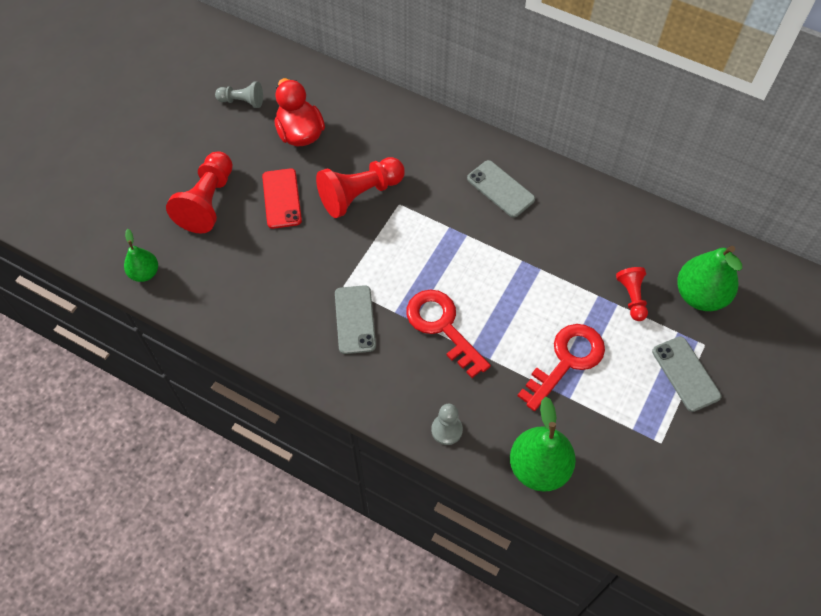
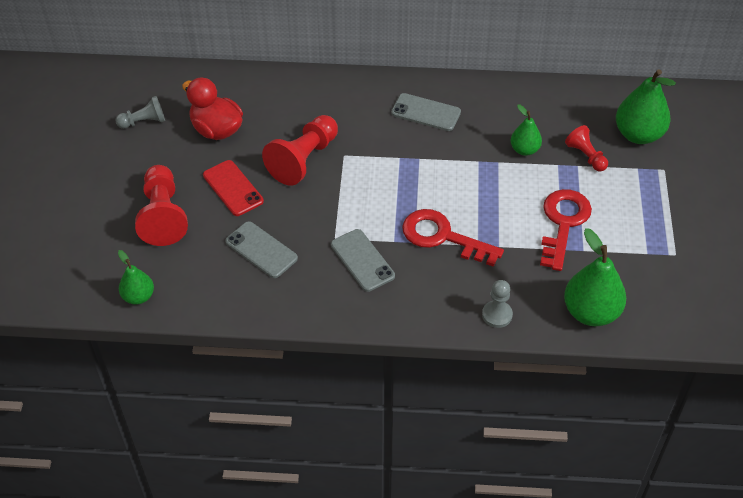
camera: 25 degrees left, 10 degrees down
(574, 266) = (524, 150): none -> green pear
(685, 374) = (663, 196): grey phone -> grey phone (261, 250)

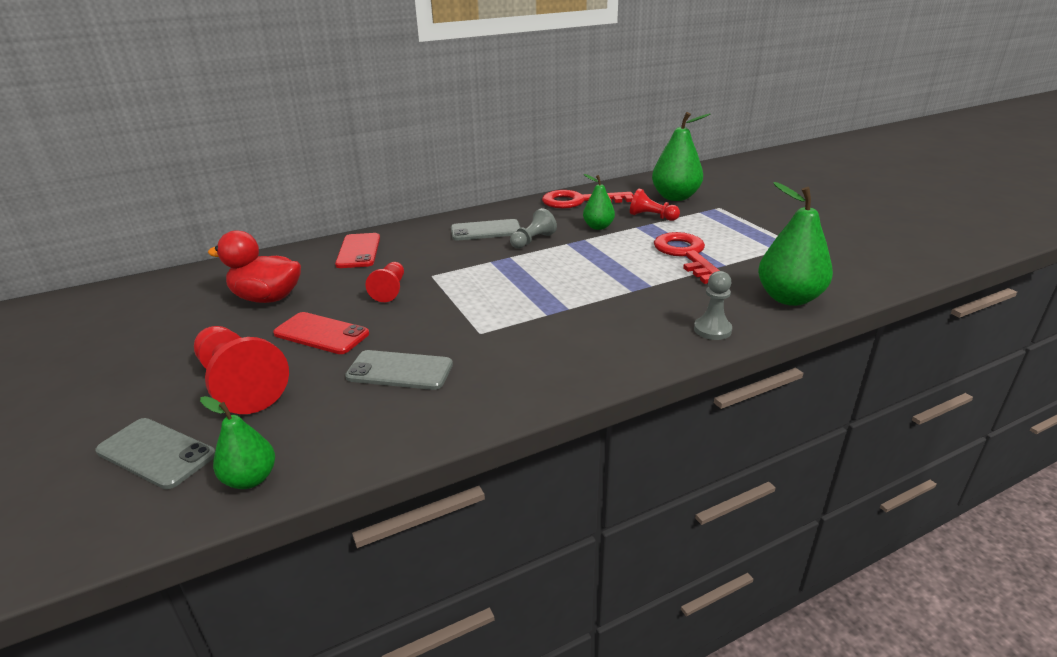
camera: 30 degrees left, 20 degrees down
(144, 122) = (165, 317): grey pawn -> grey pawn (532, 240)
(303, 160) = (390, 290): red pawn -> red pawn, size x0.56
(309, 97) = (358, 251): none -> red phone
(362, 260) = (528, 339): grey phone -> grey phone (156, 453)
(442, 237) = (591, 296): red key -> red key (579, 201)

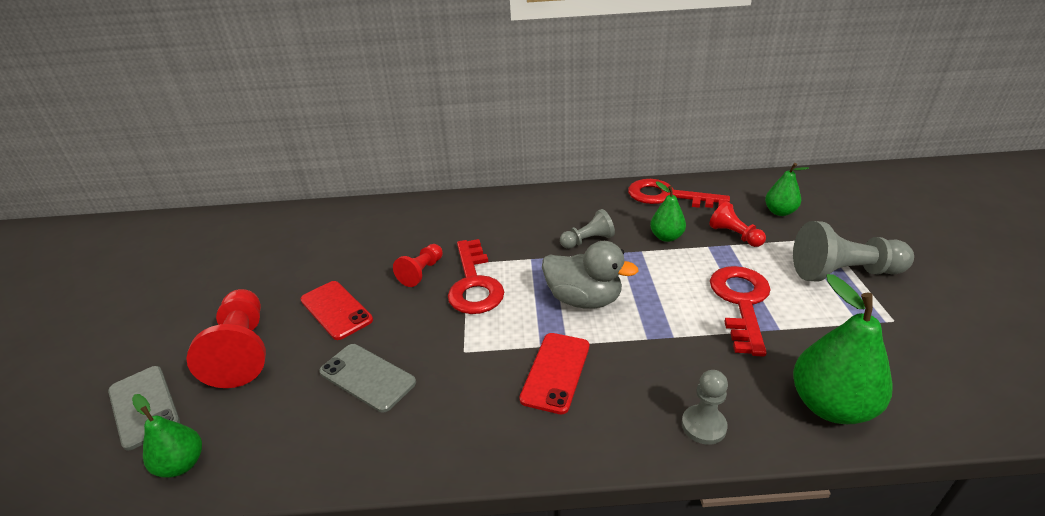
camera: 25 degrees right, 5 degrees up
(267, 298) = (323, 255): red duck -> none
(358, 251) = (426, 217): red phone -> red phone (556, 372)
(450, 288) = (474, 284): none -> red key
(486, 231) = (551, 217): grey phone -> none
(560, 278) = (583, 299): none -> grey duck
(675, 197) = (779, 212): green pear -> green pear, size x0.58
(746, 224) = (843, 273): none -> grey pawn

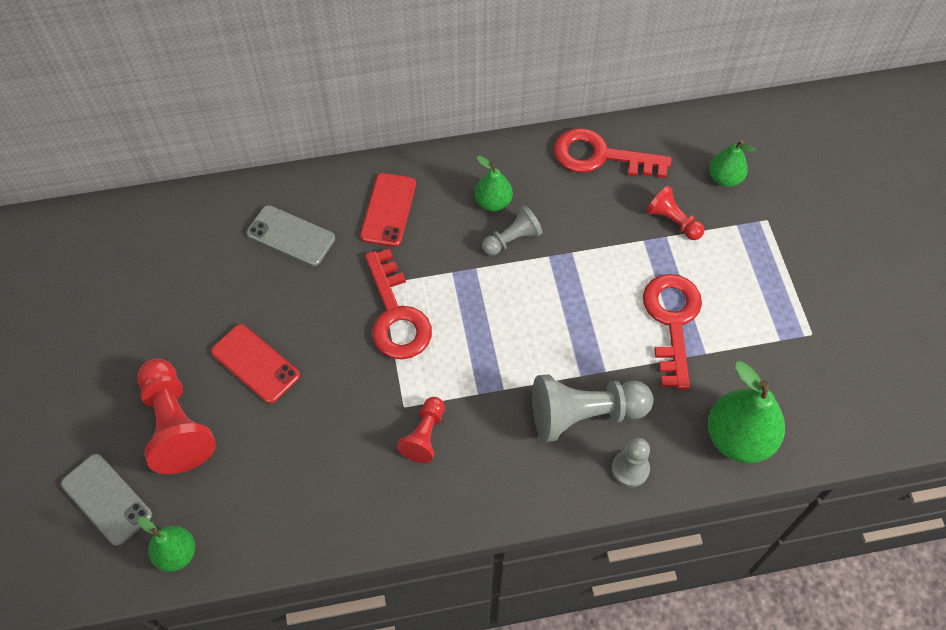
camera: 10 degrees left, 25 degrees up
(367, 377) = (316, 446): grey phone -> grey phone (291, 236)
(421, 272) = (334, 302): red pawn -> red pawn (424, 435)
(556, 372) = (496, 423): red phone -> red phone (388, 210)
(583, 299) = (515, 329): grey duck -> none
(666, 237) = (599, 228): green pear -> green pear (493, 202)
(843, 273) = (777, 272): grey pawn -> grey pawn (584, 414)

